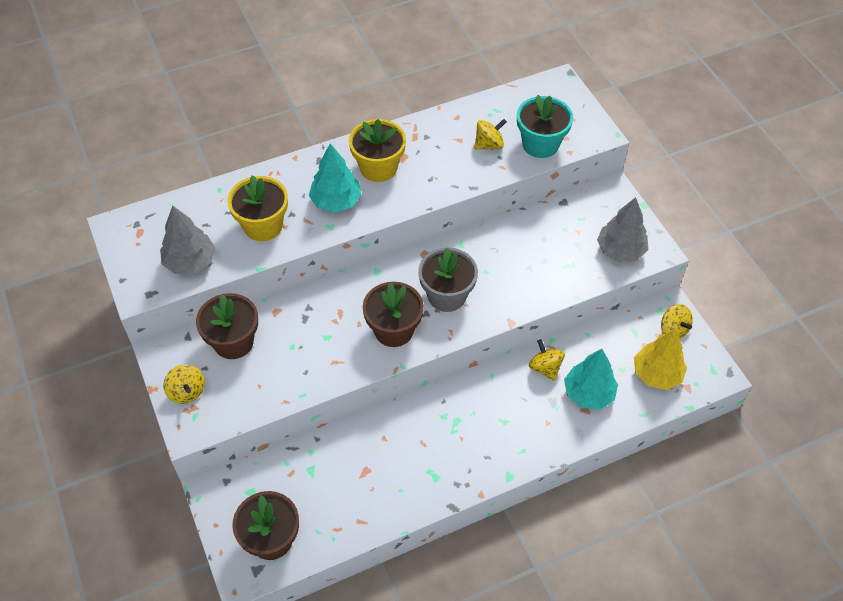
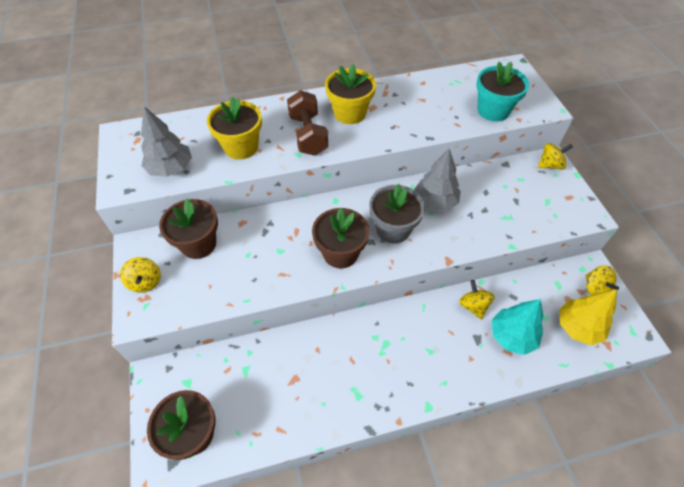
camera: 10 degrees right, 0 degrees up
(336, 201) = (308, 135): turquoise tree -> brown dumbbell
(489, 144) = (448, 106): yellow spinning top -> yellow spinning top (550, 165)
(620, 250) = (555, 210): grey tree -> grey tree (435, 201)

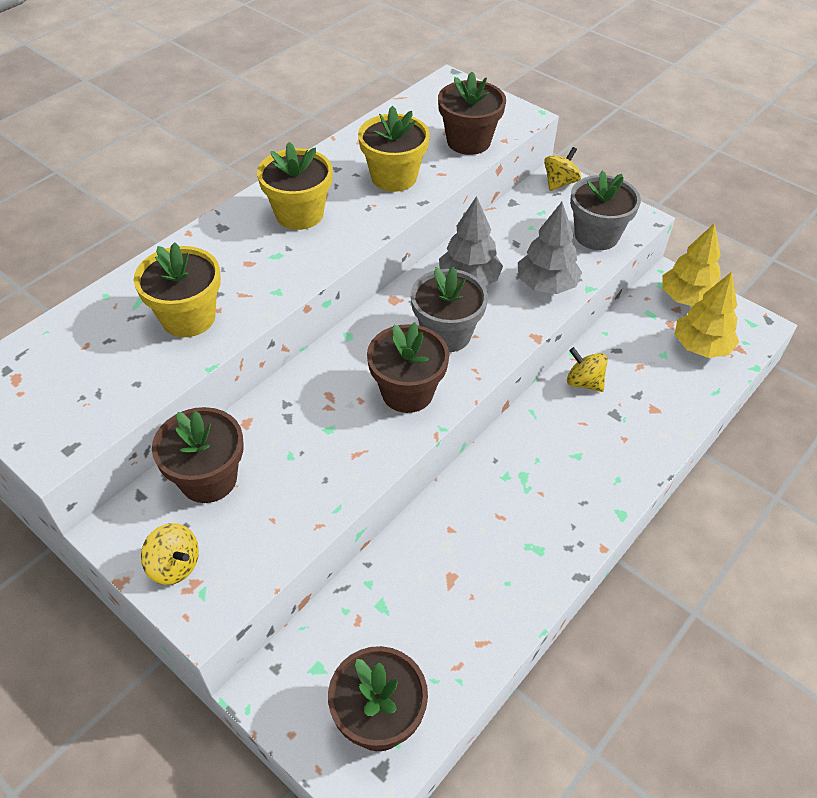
camera: 35 degrees left, 5 degrees down
(171, 168) = (109, 390): grey tree -> grey tree (546, 285)
(308, 135) = (268, 263): brown dumbbell -> none
(425, 114) = (394, 177): none -> yellow flower pot
(493, 110) = (468, 141): turquoise flower pot -> brown flower pot
(512, 336) = (646, 391): turquoise tree -> none
(547, 212) = (596, 235): none -> grey flower pot
(594, 288) = (686, 298): yellow spinning top -> yellow tree

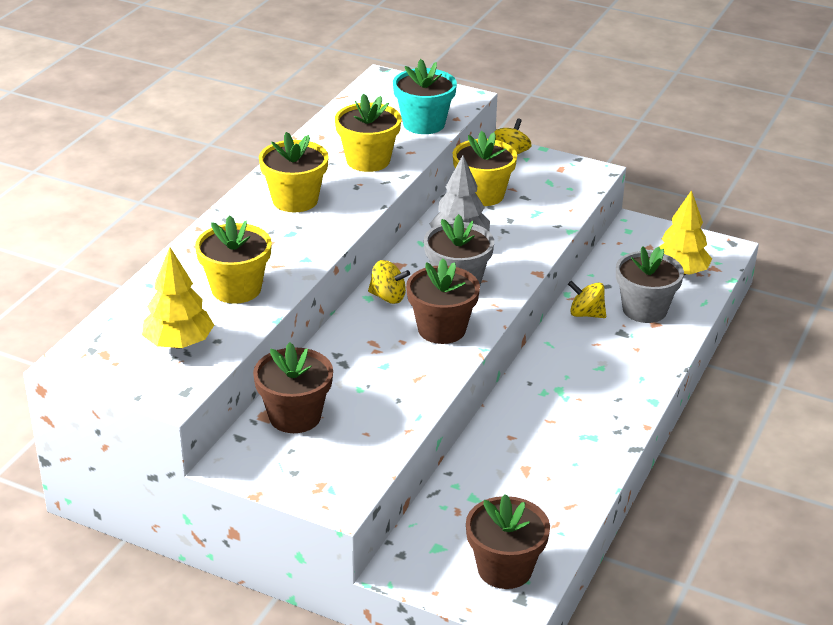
camera: 15 degrees left, 15 degrees down
(174, 565) = (297, 476): yellow spinning top -> yellow spinning top (388, 297)
(468, 141) = (424, 124): brown flower pot -> turquoise flower pot
(513, 227) = (483, 195): none -> yellow flower pot
(546, 285) = (531, 234): grey tree -> none
(596, 235) = (561, 190): grey flower pot -> grey flower pot (644, 310)
(686, 298) = (655, 237): yellow tree -> yellow tree (179, 343)

